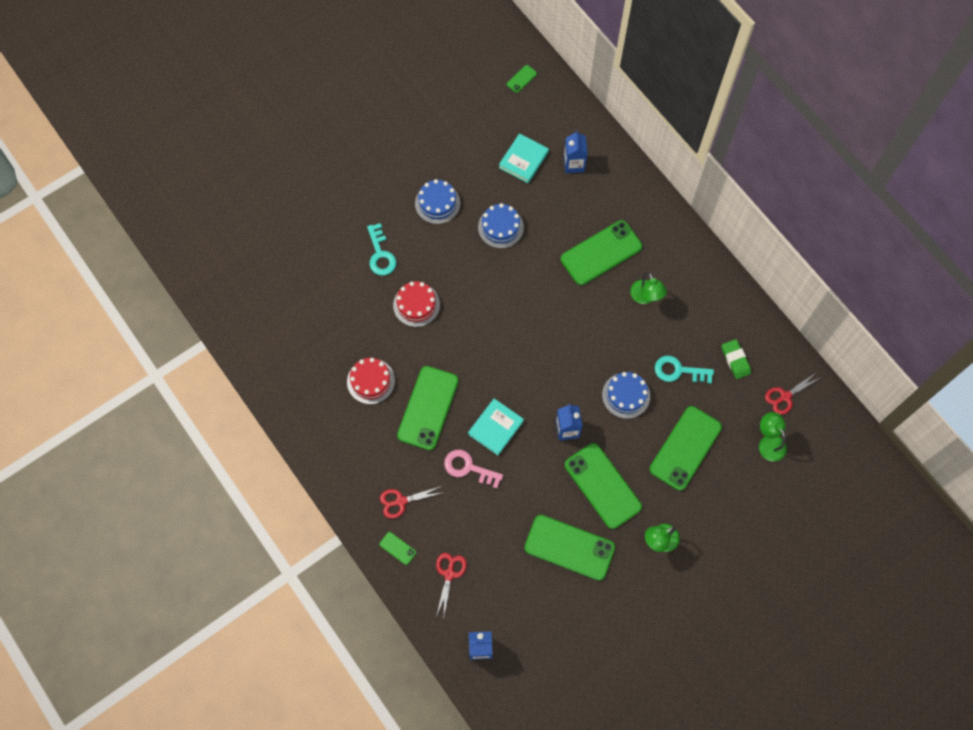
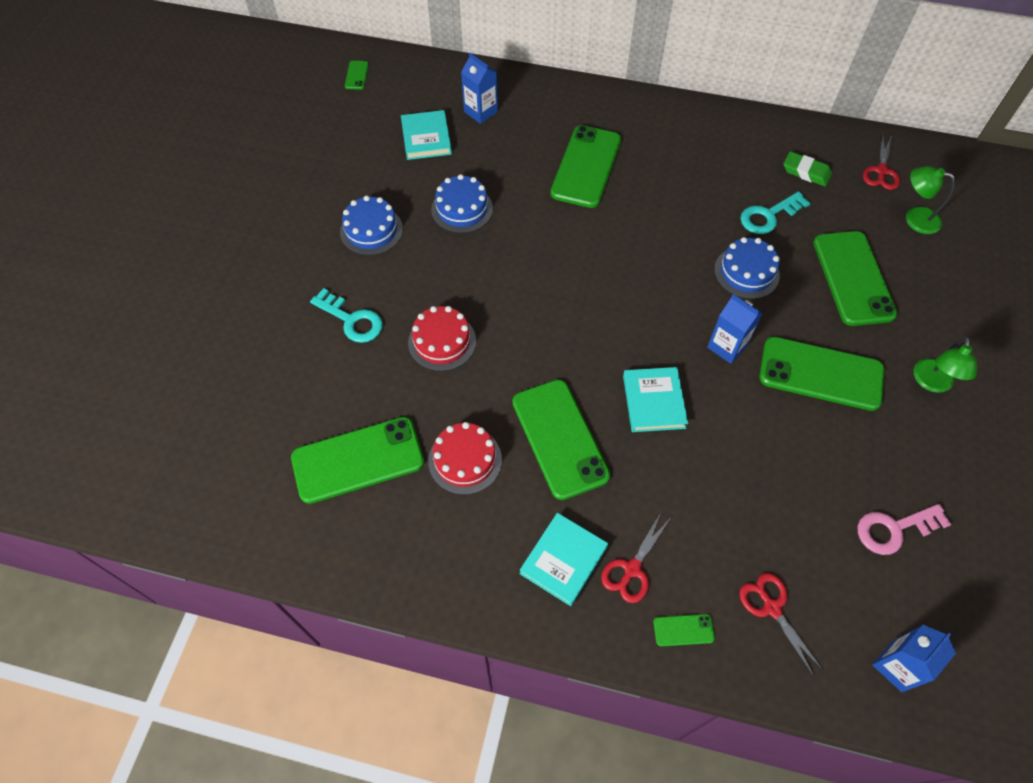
camera: 40 degrees left, 10 degrees down
(373, 470) = (563, 560): none -> turquoise book
(468, 468) = (669, 467): pink key -> pink key (894, 529)
(569, 547) = (859, 464): green phone -> green phone (358, 460)
(645, 297) = (668, 175): green lamp -> none

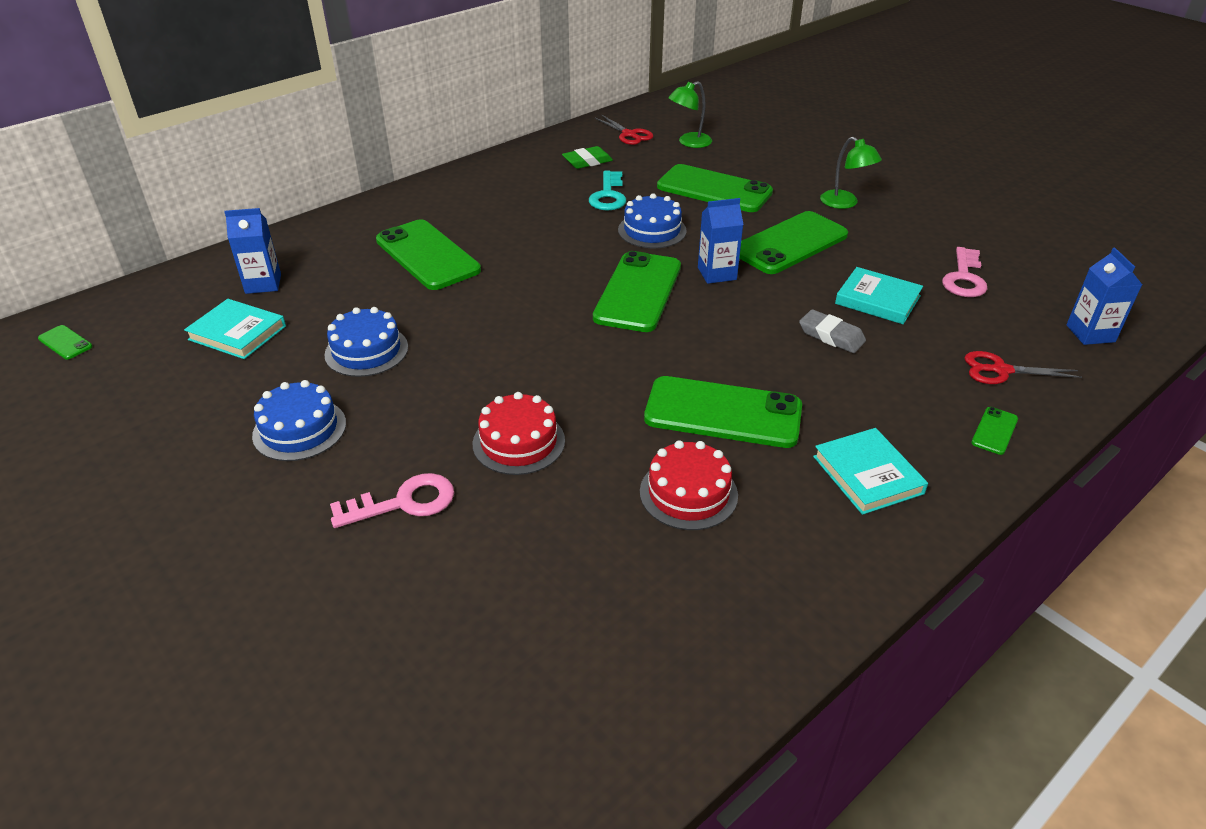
camera: 55 degrees left, 20 degrees down
(351, 320) = (403, 503): turquoise key -> pink key
(358, 460) = (606, 586): green phone -> green phone (638, 292)
(632, 569) = (909, 433): red scissors -> none
(653, 401) = (735, 337): turquoise book -> turquoise book (877, 300)
(712, 464) = (831, 336): none -> grey eraser

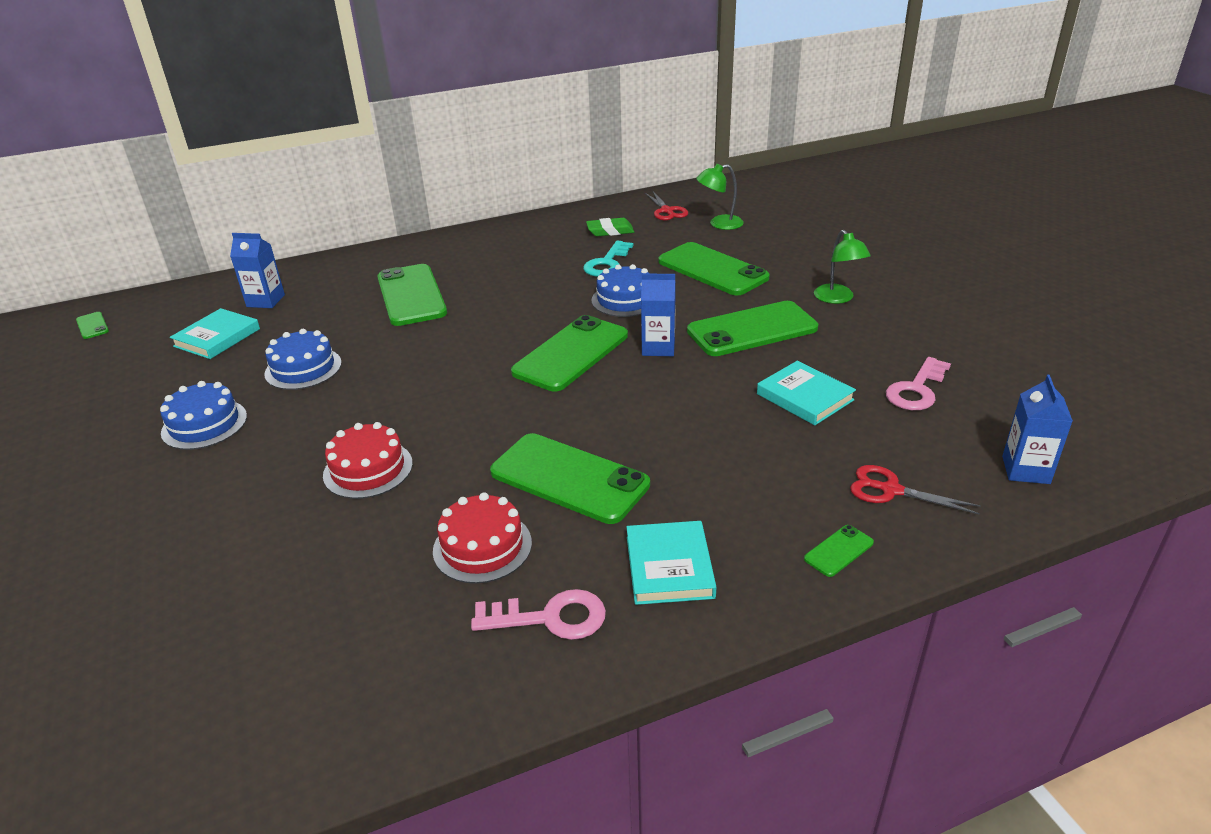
camera: 20 degrees right, 5 degrees down
(237, 333) = (217, 338): turquoise book -> turquoise book turned 75 degrees clockwise
(403, 503) = (237, 502): pink key -> pink key (550, 618)
(831, 336) = (730, 424): grey eraser -> none

